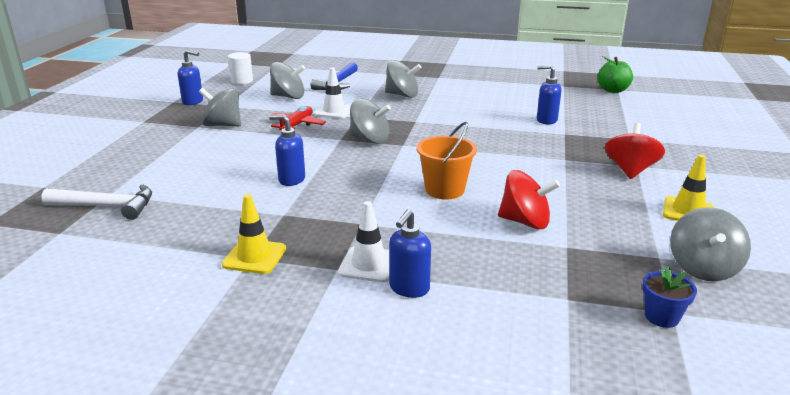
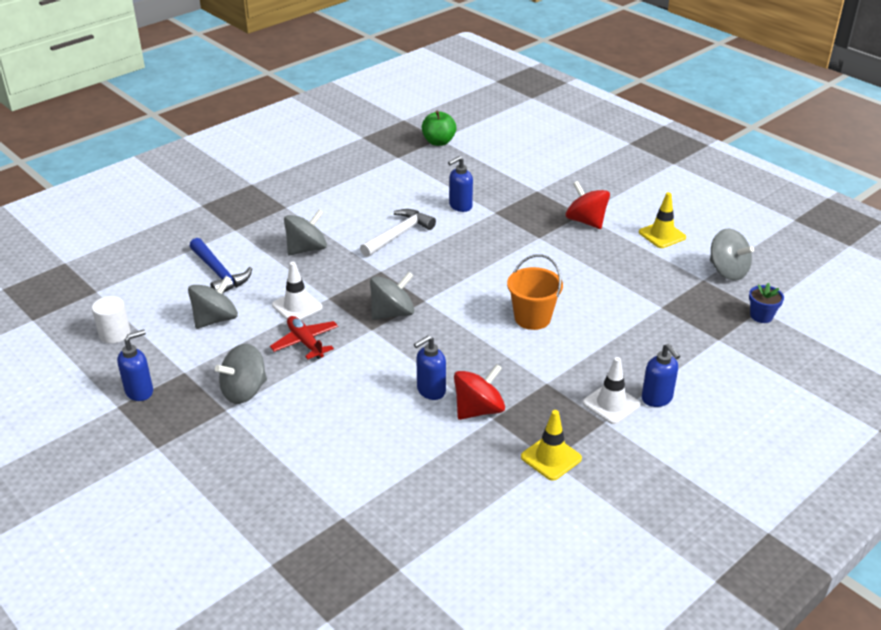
camera: 55 degrees left, 10 degrees up
(106, 206) = (370, 525): white hammer -> white hammer (398, 235)
(525, 222) = (615, 306): red spinning top -> red spinning top (478, 410)

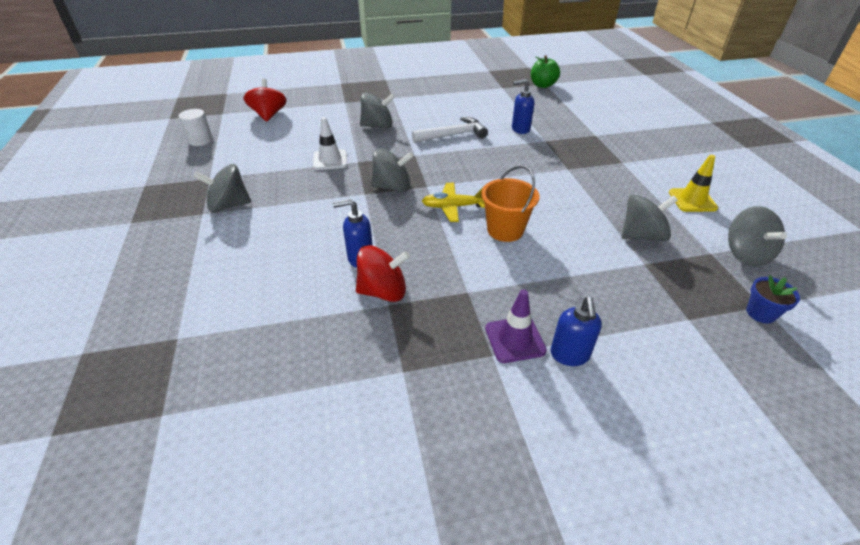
camera: 30 degrees right, 5 degrees up
(140, 391) = (168, 181): blue soap dispenser -> none
(215, 319) = (268, 151): grey spinning top -> grey spinning top (641, 235)
(219, 273) = (305, 124): blue hammer -> none
(305, 342) = (308, 186): red plane -> none
(468, 313) = (453, 207): none -> yellow plane
(551, 458) = (405, 369): yellow traffic cone -> none
(586, 221) = (622, 168): red spinning top -> red spinning top (269, 115)
(611, 404) = (515, 339): white traffic cone -> purple traffic cone

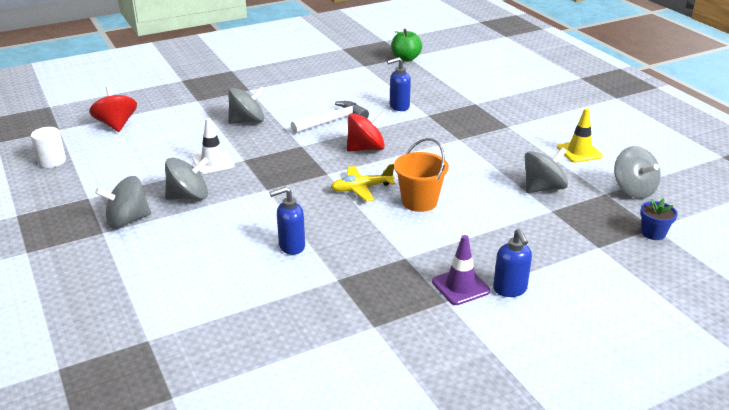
camera: 15 degrees left, 10 degrees down
(383, 291) = (327, 270): red spinning top -> red spinning top (366, 149)
(392, 187) = (292, 179): grey spinning top -> grey spinning top (189, 197)

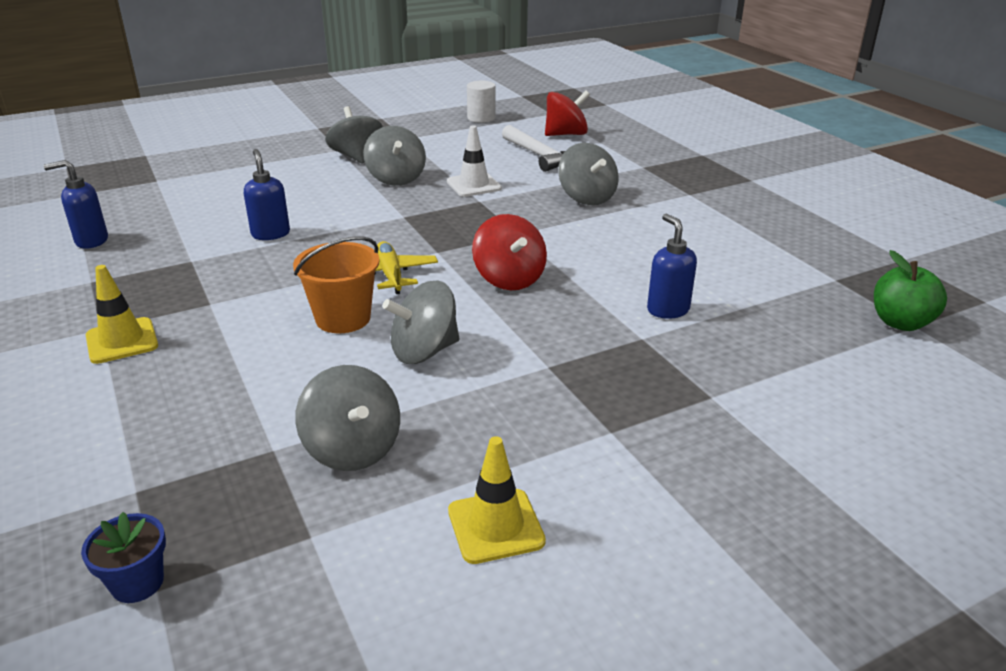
camera: 90 degrees right, 0 degrees up
(332, 121) = (599, 253): white hammer -> white hammer (540, 156)
(460, 286) = (122, 341): purple traffic cone -> yellow traffic cone
(510, 290) = (87, 380): blue soap dispenser -> blue soap dispenser (91, 241)
(633, 190) = (311, 588): grey spinning top -> grey spinning top (424, 351)

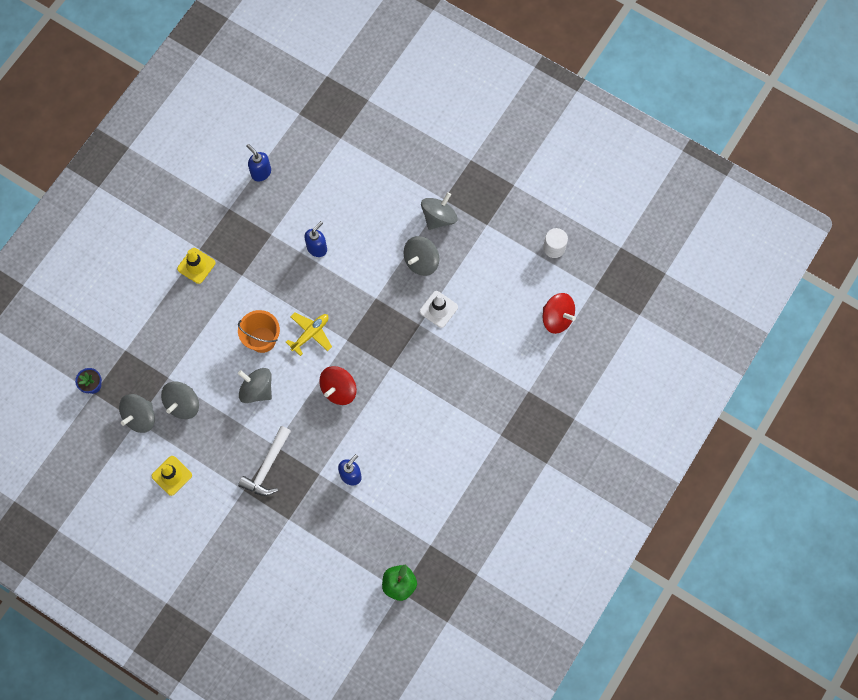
camera: 60 degrees right, 40 degrees up
(540, 156) = (508, 322): white hammer -> white hammer (267, 466)
(587, 197) = (459, 380): grey spinning top -> grey spinning top (140, 417)

